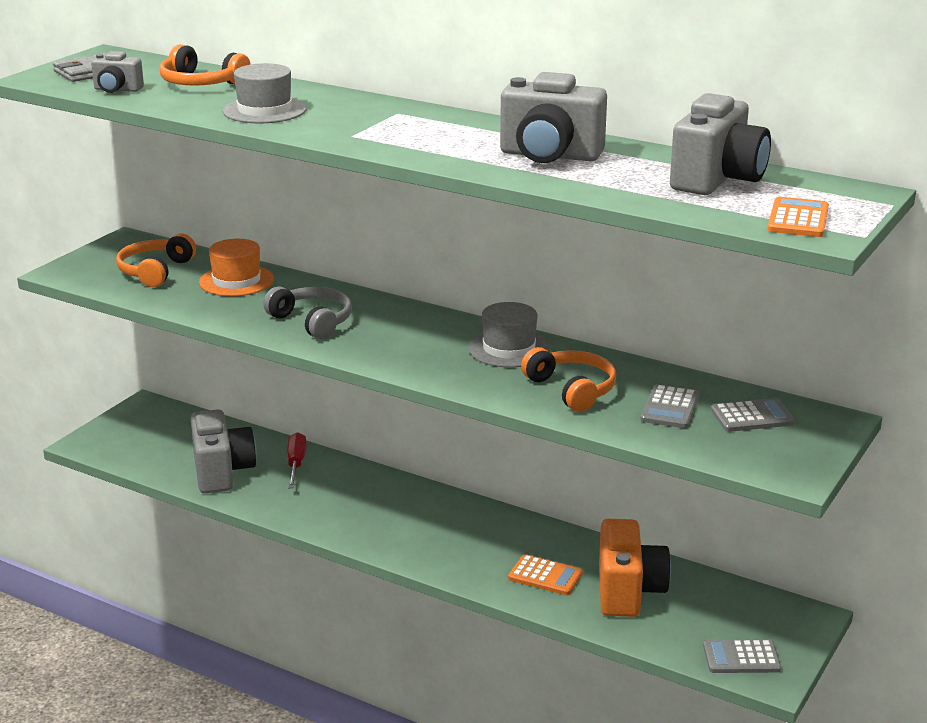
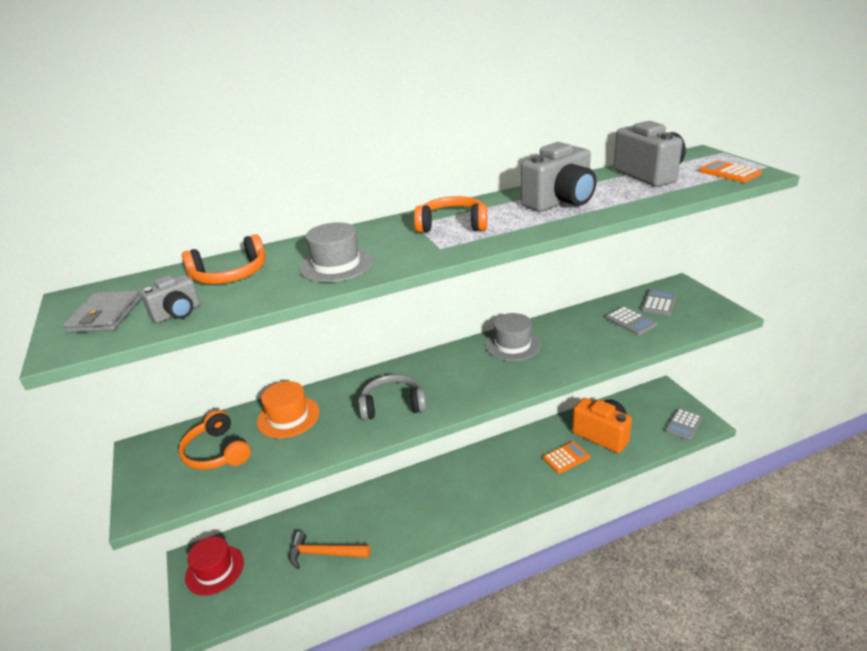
camera: 50 degrees left, 5 degrees up
(146, 423) = (215, 570): none -> red hat
(222, 472) = (324, 553): grey camera -> orange hammer
(296, 464) = (354, 510): red screwdriver -> none
(572, 389) = (583, 343): orange headphones -> orange headphones (452, 225)

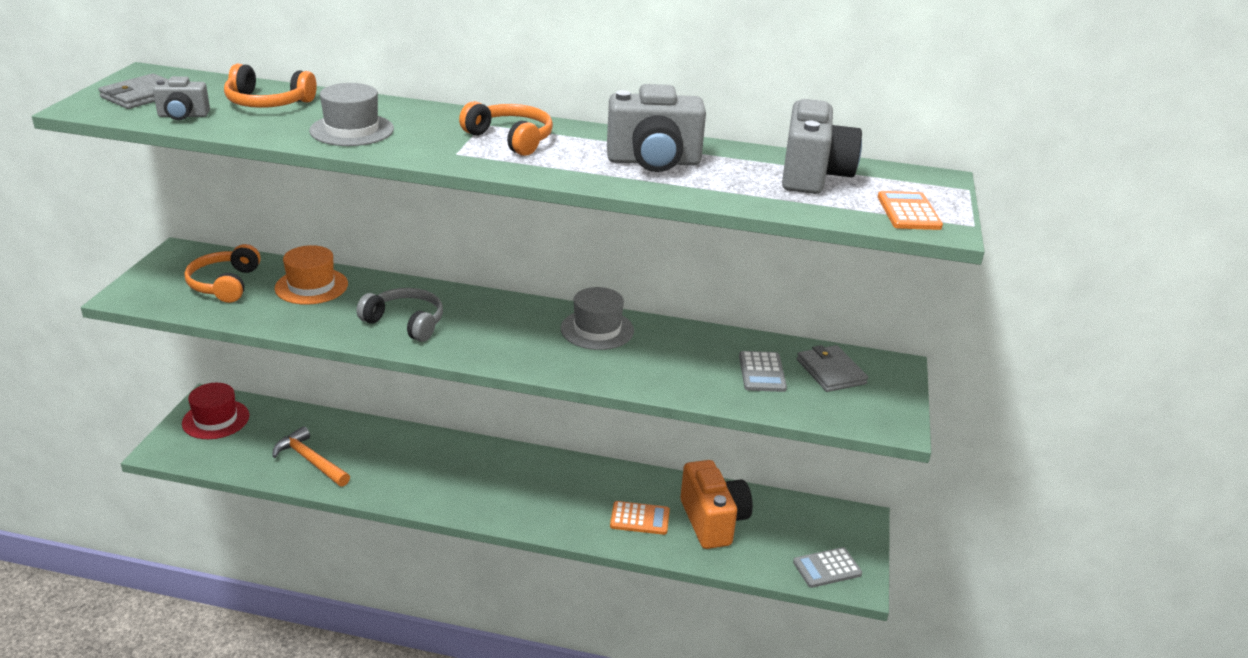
camera: 30 degrees right, 0 degrees up
(659, 303) = (831, 372): grey calculator -> grey wallet

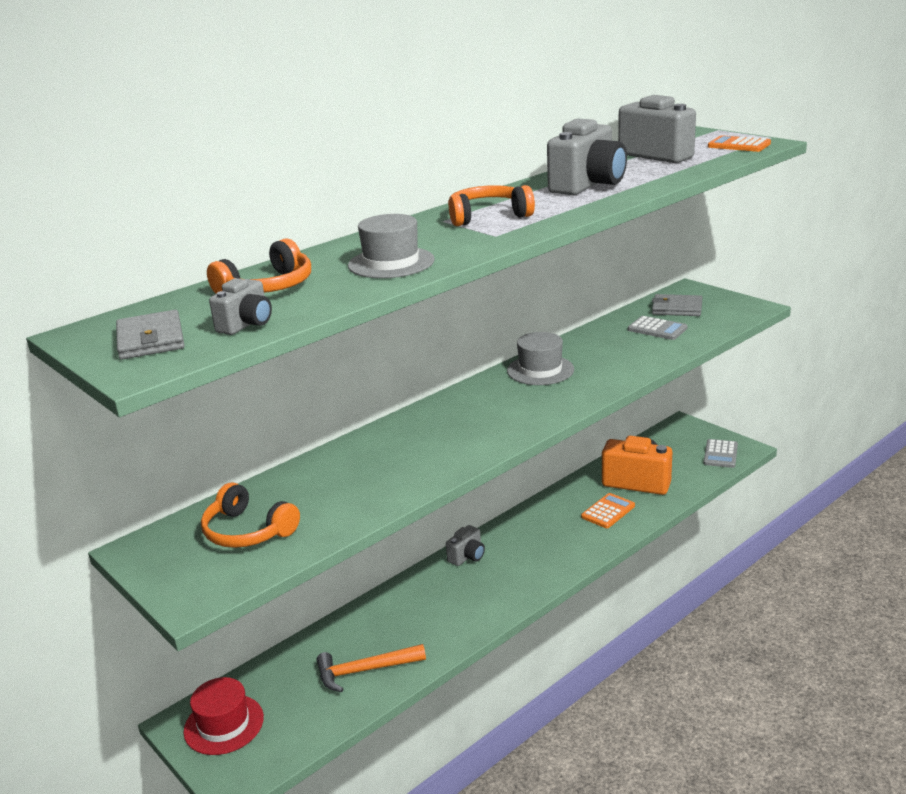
camera: 50 degrees left, 5 degrees down
(311, 286) = (315, 482): orange hat -> none
(405, 322) = (439, 447): grey headphones -> none
(496, 456) = (467, 556): none -> grey camera

